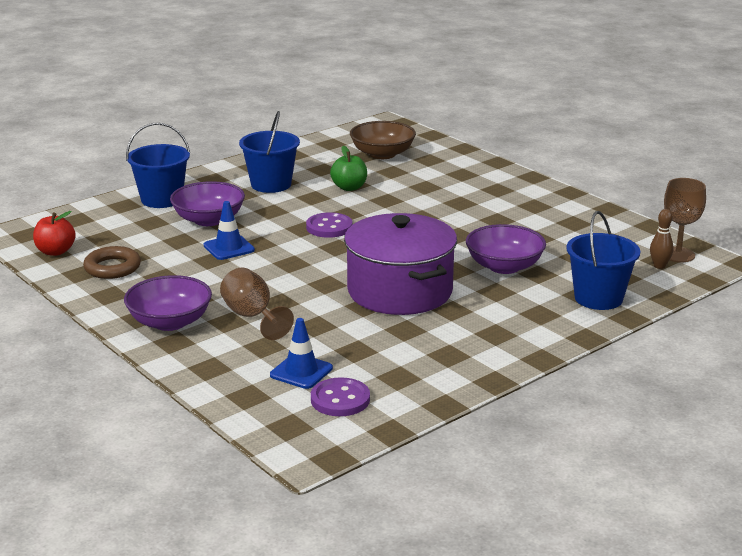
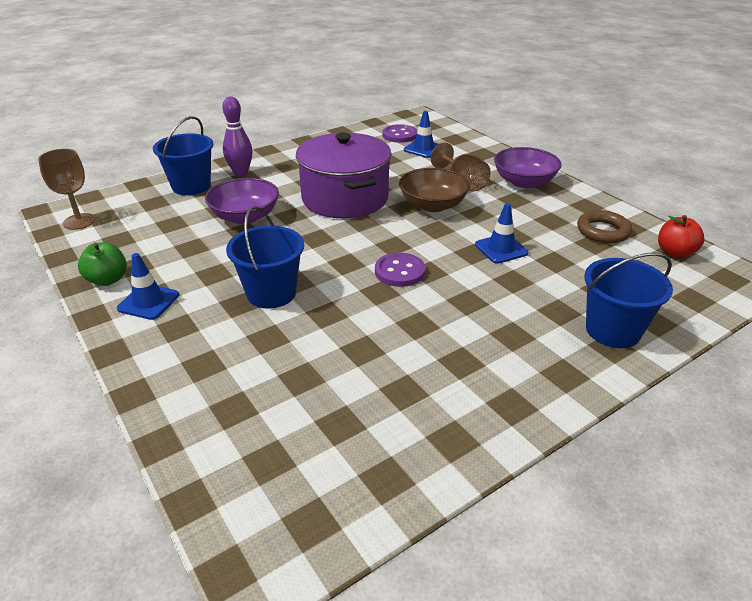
camera: 175 degrees left, 10 degrees up
(209, 220) = (536, 290): purple bowl -> none
(271, 184) = (476, 355): blue bucket -> blue bucket (271, 293)
(349, 187) = (369, 341): green apple -> green apple (107, 280)
(382, 154) = (302, 431): brown bowl -> brown bowl (433, 205)
(534, 201) = (148, 302): none -> blue traffic cone
(551, 319) = (240, 173): none -> purple bowling pin
(659, 266) = (110, 211): brown bowling pin -> none

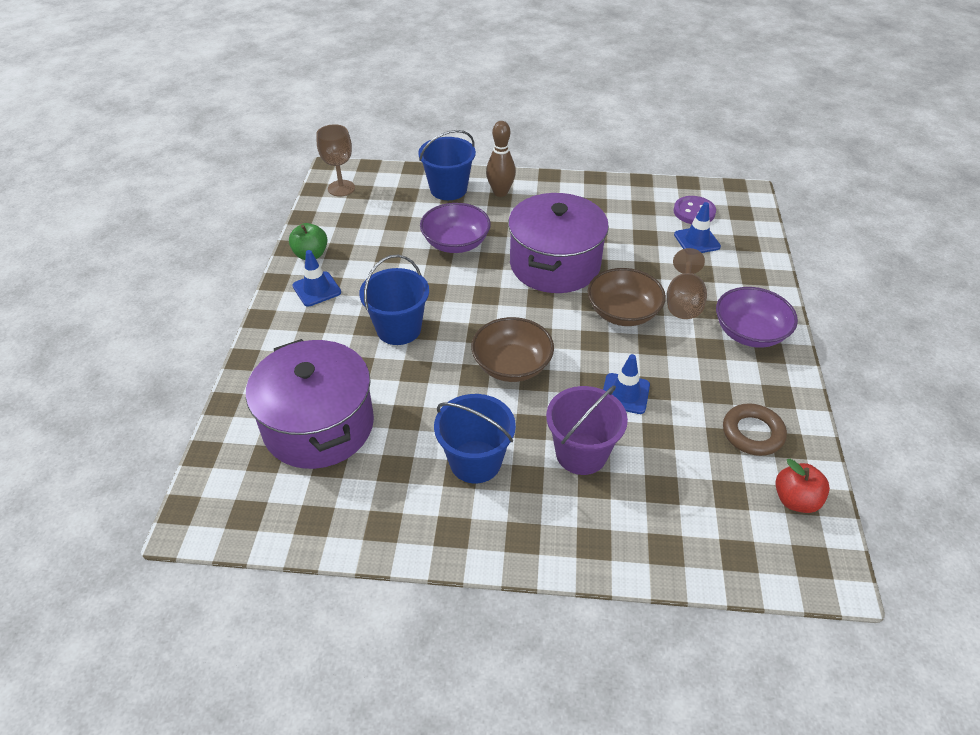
camera: 40 degrees right, 10 degrees up
(240, 173) = (500, 192): purple bowling pin -> brown bowling pin
(289, 402) = (318, 425): none -> purple pot
(399, 271) = (512, 365): purple button -> brown bowl
(525, 298) = (581, 453): none -> purple bucket
(612, 330) = (615, 530): blue bucket -> blue bucket (475, 461)

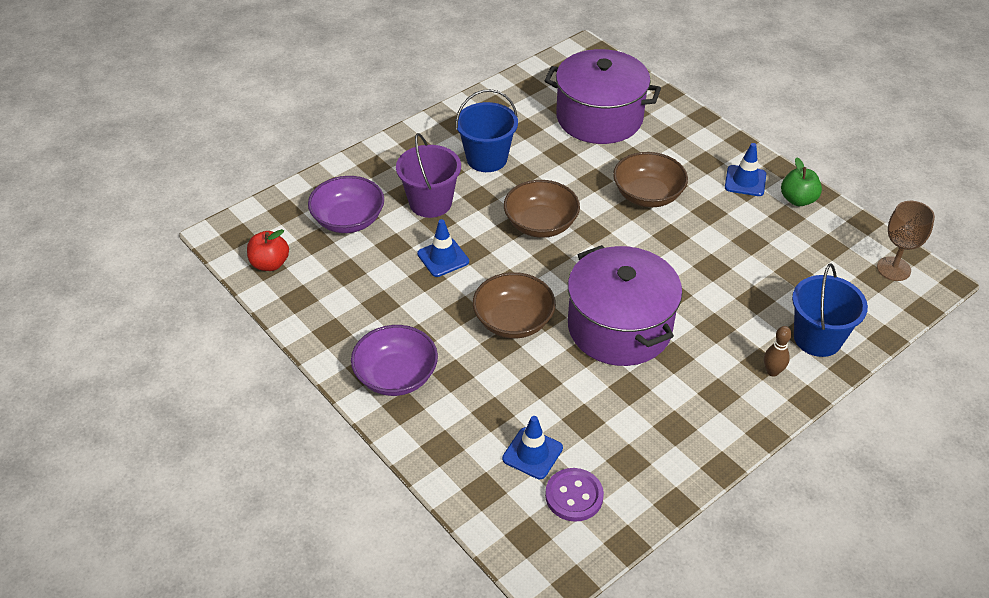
camera: 135 degrees right, 0 degrees up
(399, 329) = (647, 195): blue bucket -> brown bowl
(456, 243) = (721, 288): purple bowl -> purple bowl (348, 220)
(500, 192) = (772, 371): brown bowling pin -> brown bowling pin, size x0.65
(683, 302) = (476, 368): brown goblet -> none
(752, 433) = (330, 290): brown ring -> none

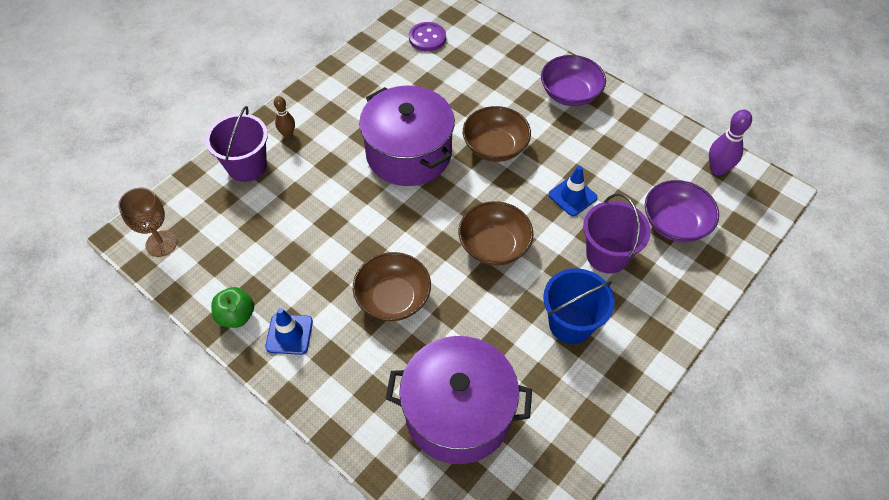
camera: 170 degrees right, 10 degrees up
(270, 264) = (717, 169): red apple -> purple bowling pin
(532, 453) = (459, 58): blue traffic cone -> none
(817, 338) = (247, 166): blue bucket -> purple bucket

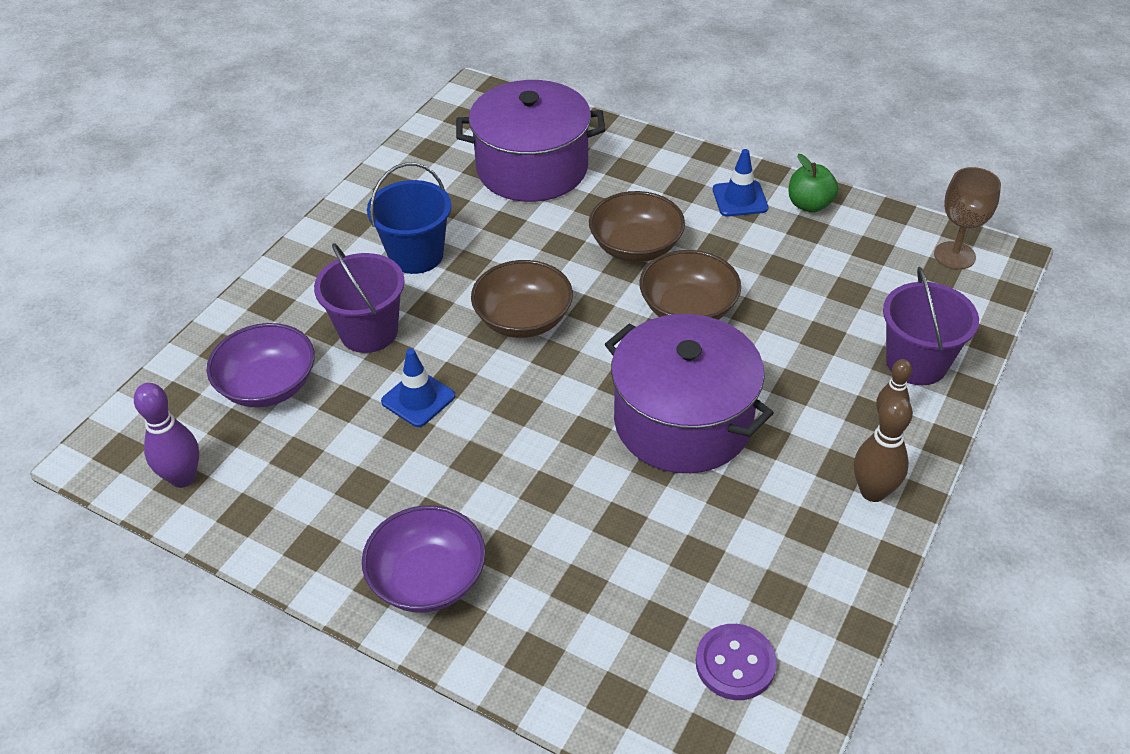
camera: 170 degrees right, 10 degrees down
(321, 98) = (873, 492): none -> brown bowling pin
(495, 147) = (548, 455): brown bowl -> brown bowl (688, 309)

